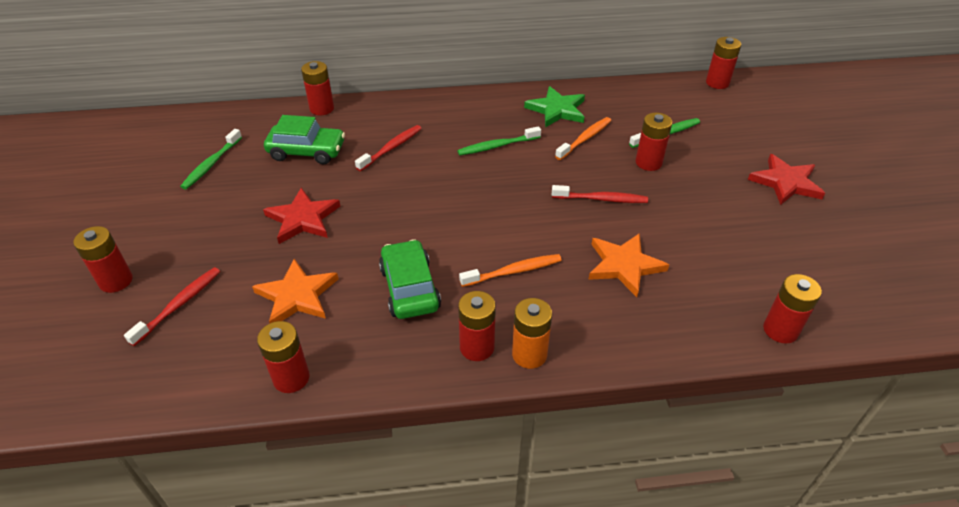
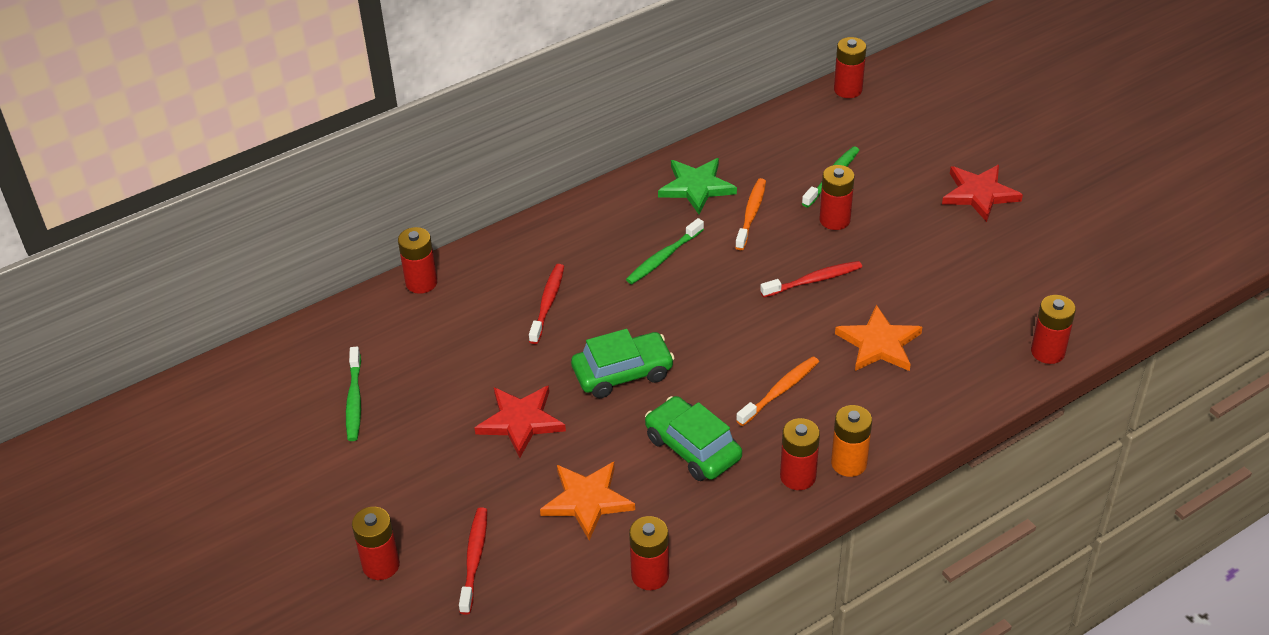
camera: 25 degrees left, 0 degrees up
(307, 151) = (453, 343): green car -> green car (622, 373)

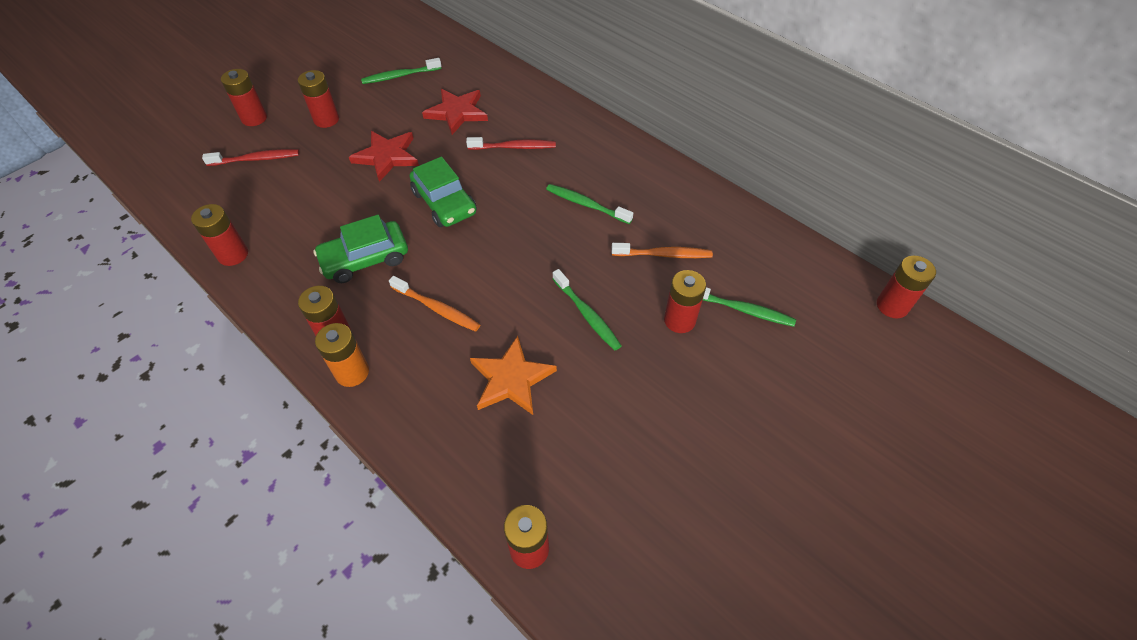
camera: 75 degrees right, 10 degrees up
(421, 282) = (520, 81): red battery -> red battery (326, 119)
(587, 500) = (309, 206): orange star -> none
(692, 448) = (365, 259): green car -> green car turned 150 degrees counterclockwise
(696, 187) = (685, 211): green star -> none
(814, 280) = (587, 314): red toothbrush -> green toothbrush
(979, 194) = (774, 452): red star -> red star (457, 113)

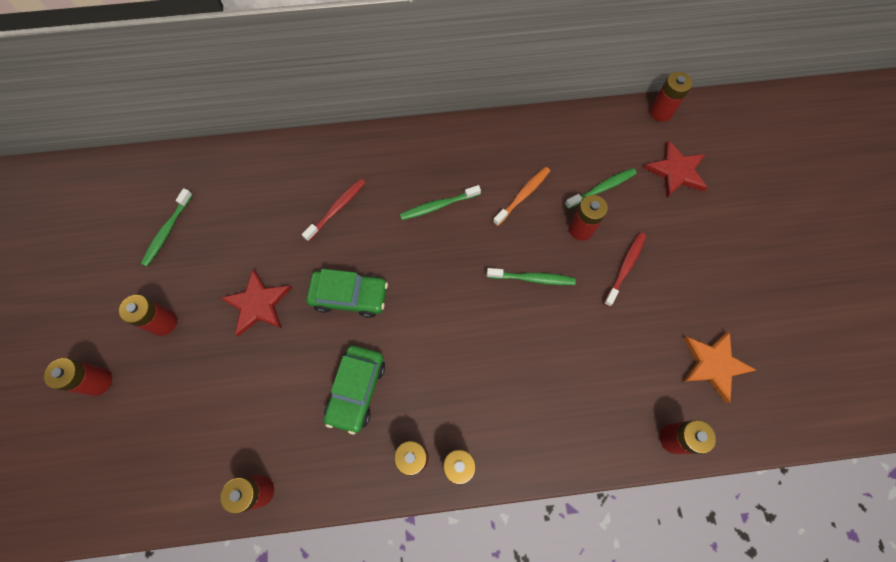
camera: 50 degrees left, 15 degrees up
(256, 159) = (157, 409): red toothbrush -> red toothbrush (625, 267)
(437, 308) = (448, 370): orange toothbrush -> none
(457, 113) = (258, 220): red star -> red star (676, 171)
(511, 379) = (546, 363): orange star -> orange star (713, 364)

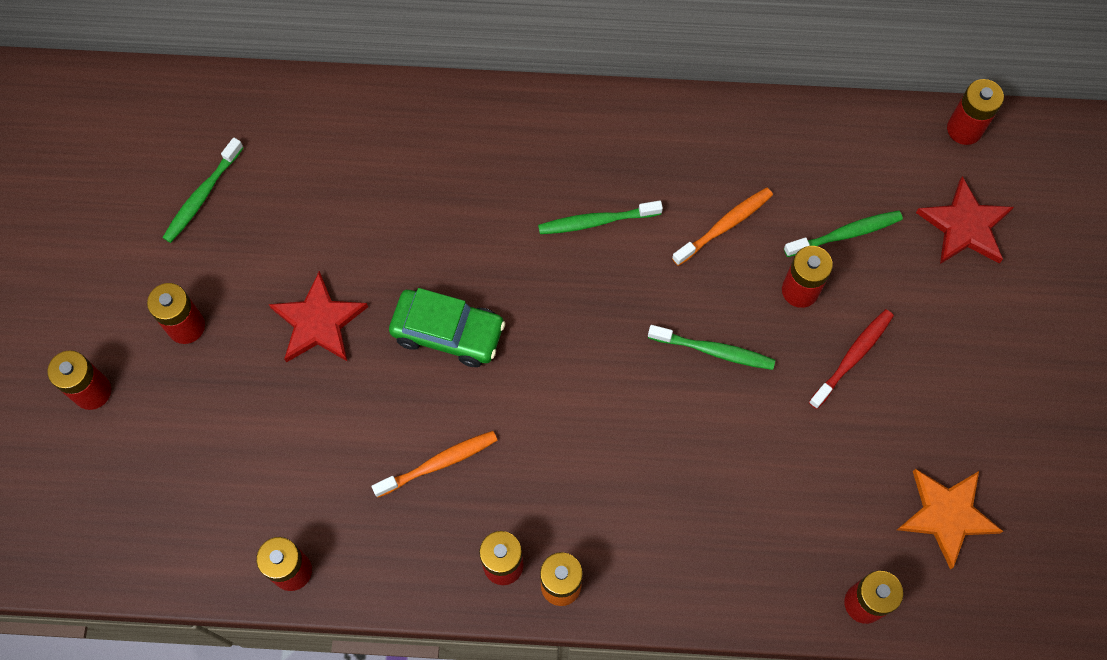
camera: 10 degrees right, 0 degrees up
(337, 209) = (448, 202): red toothbrush -> none
(356, 390) = (439, 463): green car -> orange toothbrush

